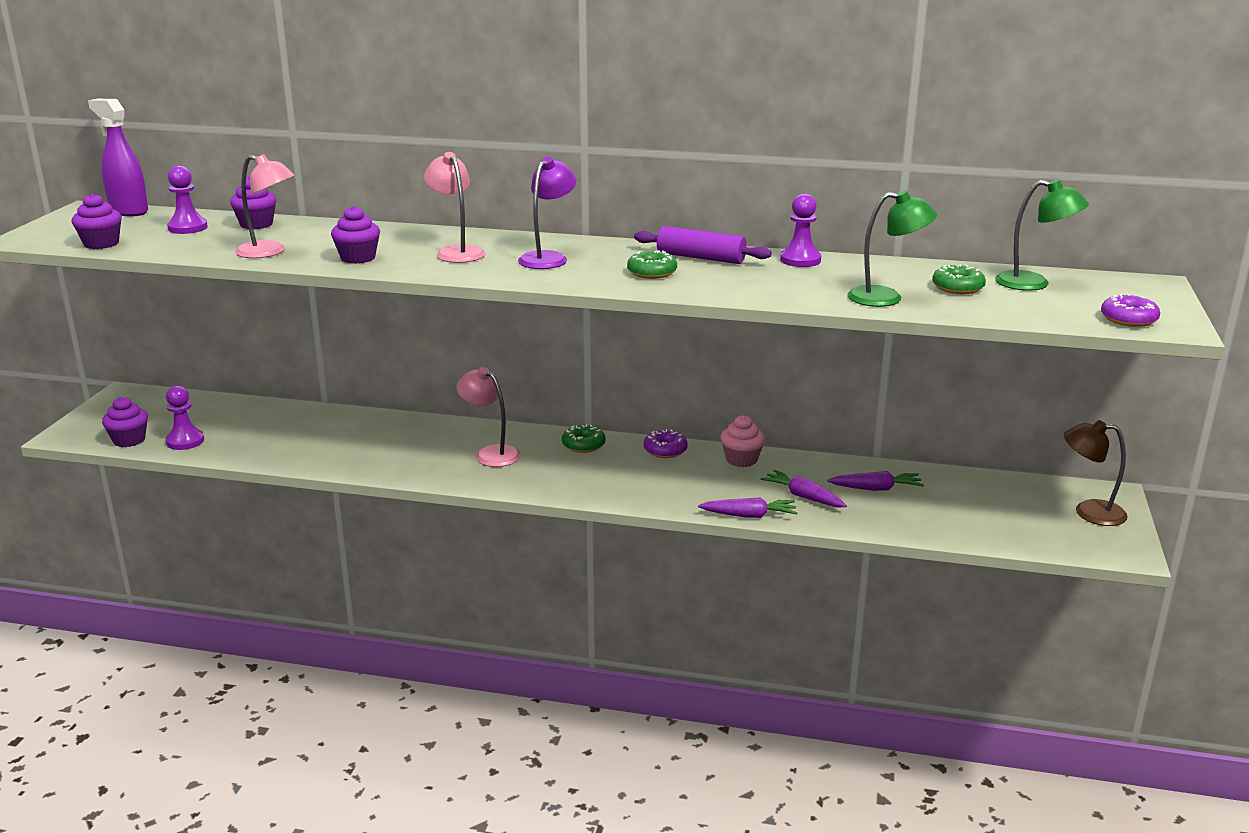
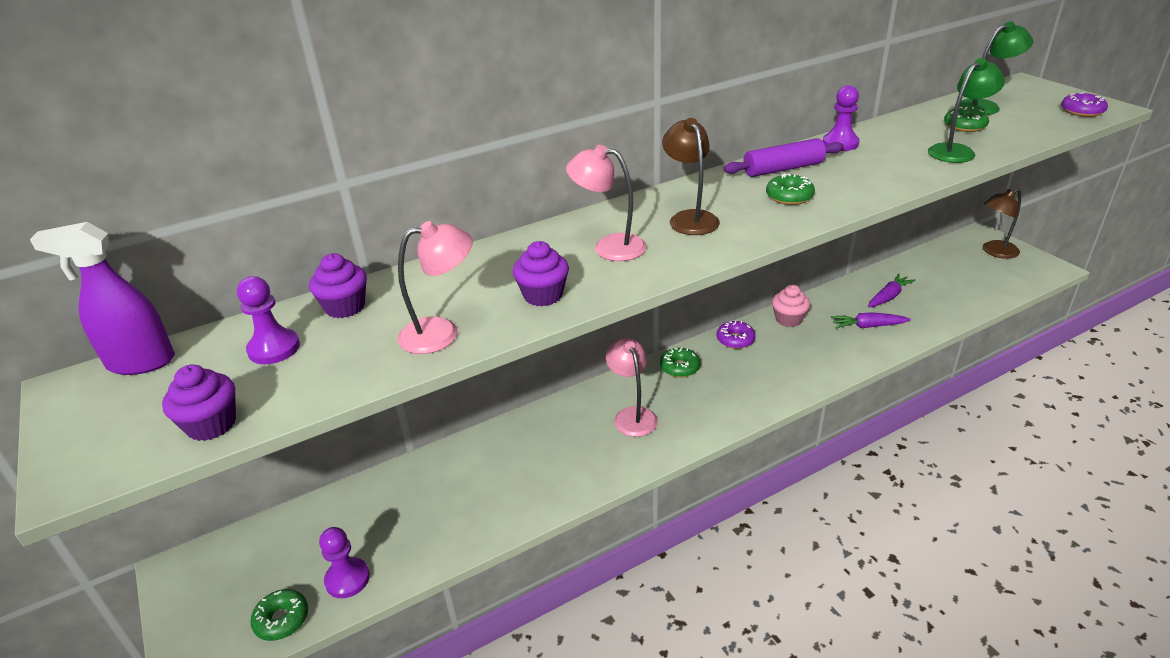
camera: 40 degrees left, 10 degrees up
(129, 440) = (282, 619): purple cupcake -> green donut
(490, 453) = (632, 415): pink lamp -> pink lamp turned 75 degrees clockwise
(548, 258) = (690, 218): purple lamp -> brown lamp
(749, 515) = (868, 360): purple carrot -> none

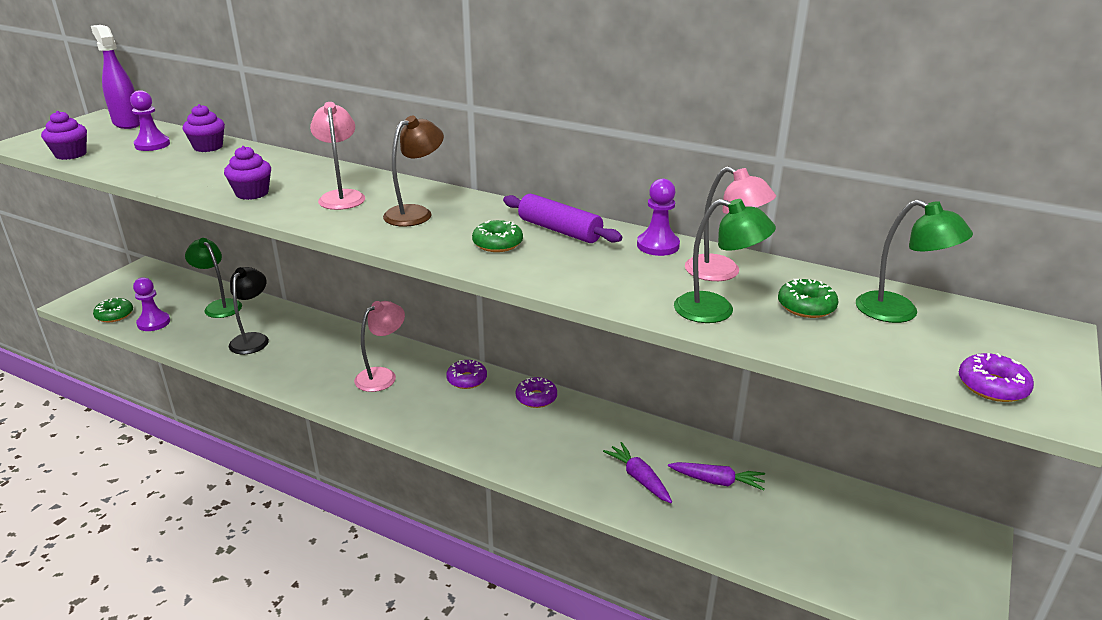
camera: 55 degrees right, 5 degrees down
(369, 508) = (219, 306): none -> green lamp
(441, 333) = (187, 178): pink lamp -> pink lamp (722, 272)
(477, 493) = (253, 339): none -> black lamp
(679, 367) = (467, 379): green donut -> purple donut
(788, 319) = (601, 421): pink cupcake -> none
(995, 252) = (937, 557): brown lamp -> none

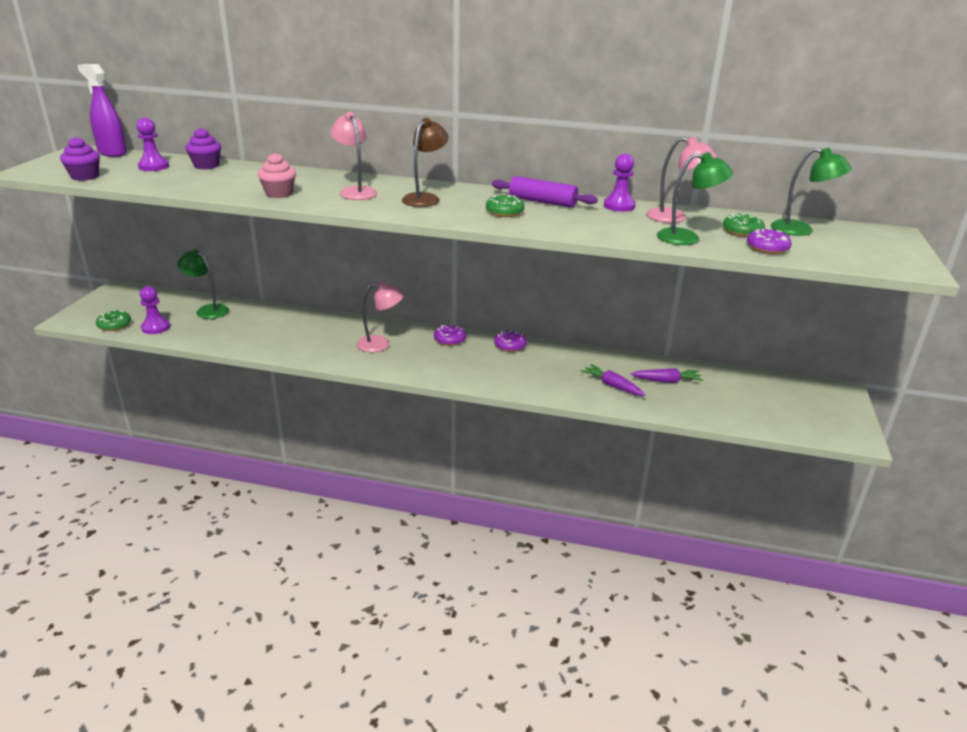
camera: 15 degrees left, 0 degrees up
(252, 193) = (279, 194): purple cupcake -> pink cupcake
(253, 339) = (254, 330): black lamp -> none
(382, 375) = (380, 344): pink lamp -> pink lamp turned 60 degrees clockwise
(992, 386) = (879, 261): purple donut -> purple donut (767, 248)

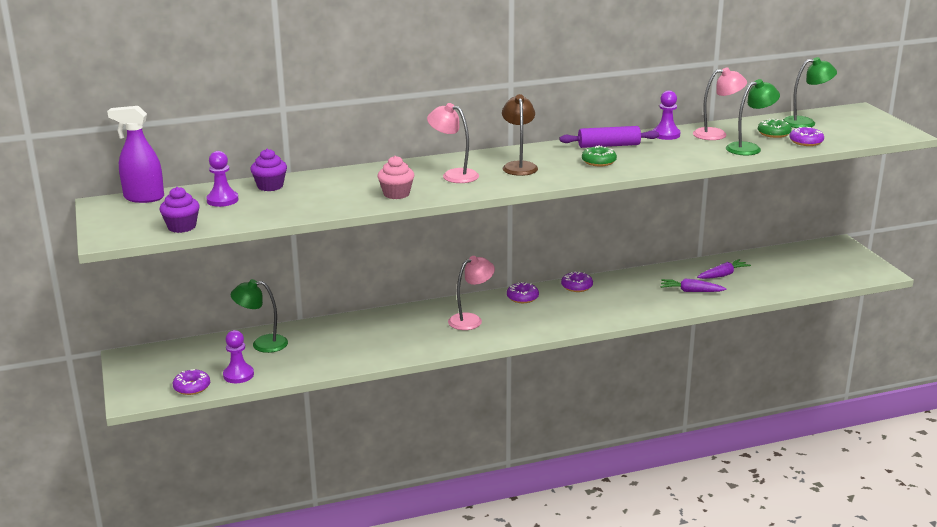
camera: 30 degrees left, 5 degrees down
(114, 325) = (192, 387): green donut -> purple donut

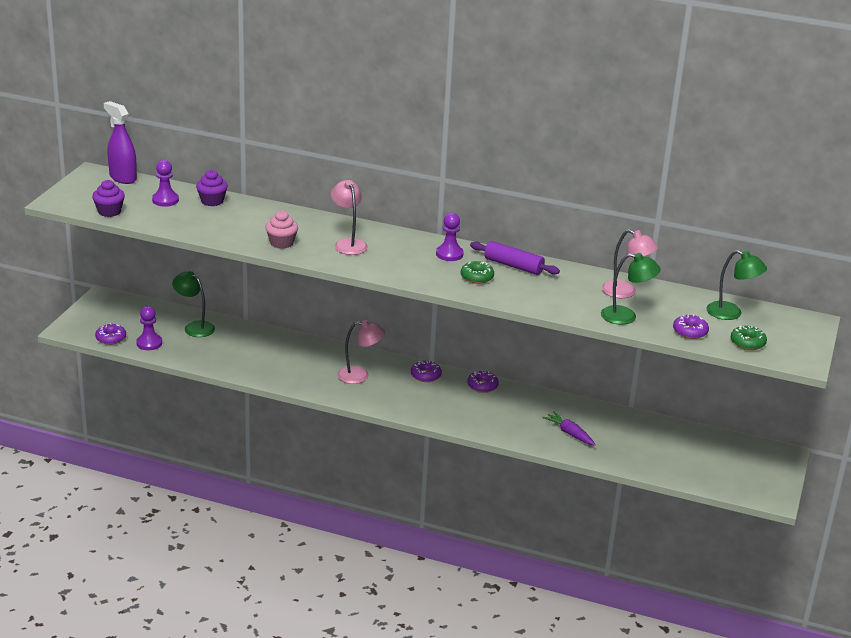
camera: 35 degrees right, 5 degrees up
(519, 166) = (409, 256): brown lamp -> none
(666, 135) = (581, 275): purple pawn -> purple pawn (449, 254)
(722, 275) = (621, 432): purple carrot -> none
(774, 133) = (678, 312): green donut -> green donut (747, 343)

